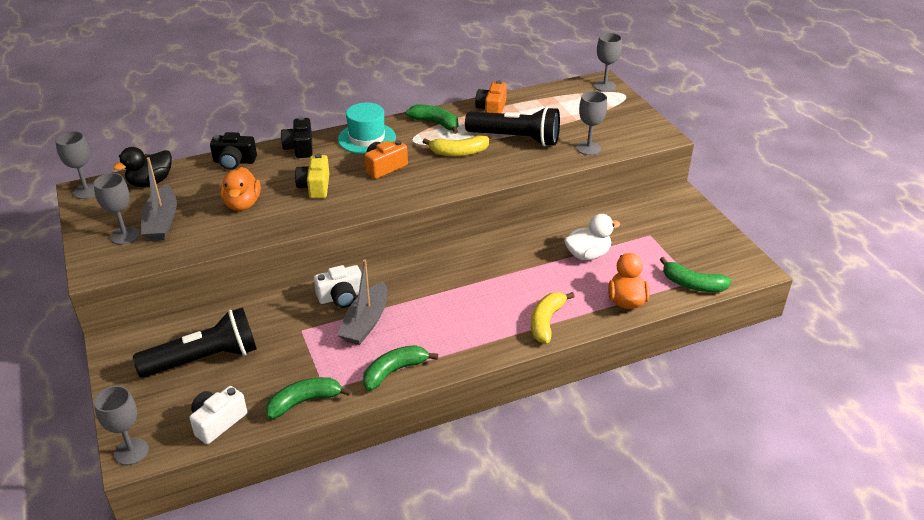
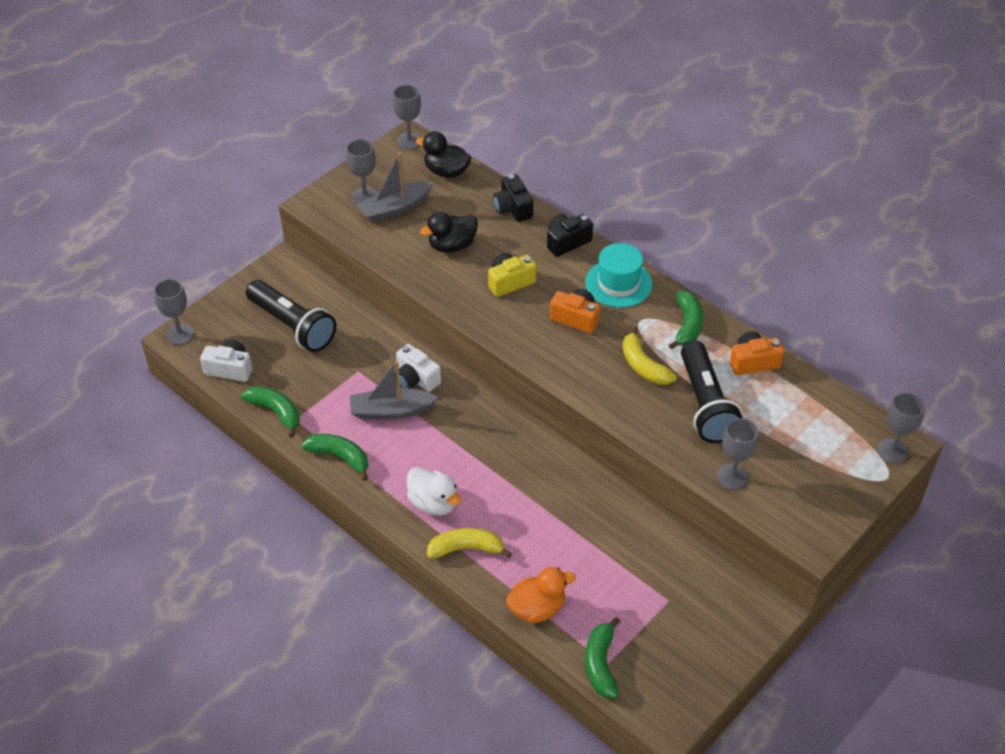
camera: 65 degrees right, 10 degrees up
(242, 204) = (452, 246): orange duck -> black duck
(587, 255) = (595, 551): white duck -> white duck (433, 503)

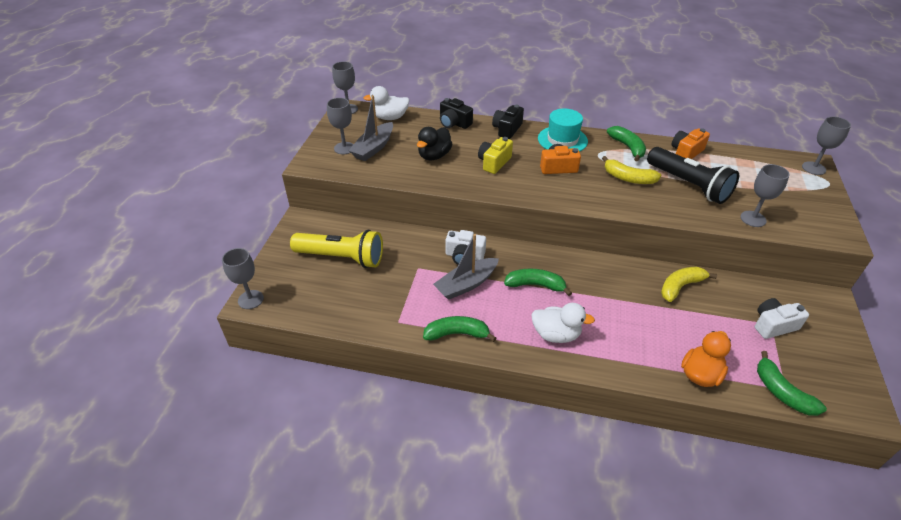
camera: 30 degrees left, 5 degrees down
(230, 369) = (314, 307): white camera -> white camera (773, 325)
(276, 412) = (378, 323): green banana -> green banana (535, 285)
(292, 326) = (341, 258): black flashlight -> yellow flashlight
(446, 172) = (390, 117): black duck -> white duck
(466, 549) = (610, 356): yellow banana -> yellow banana (680, 287)

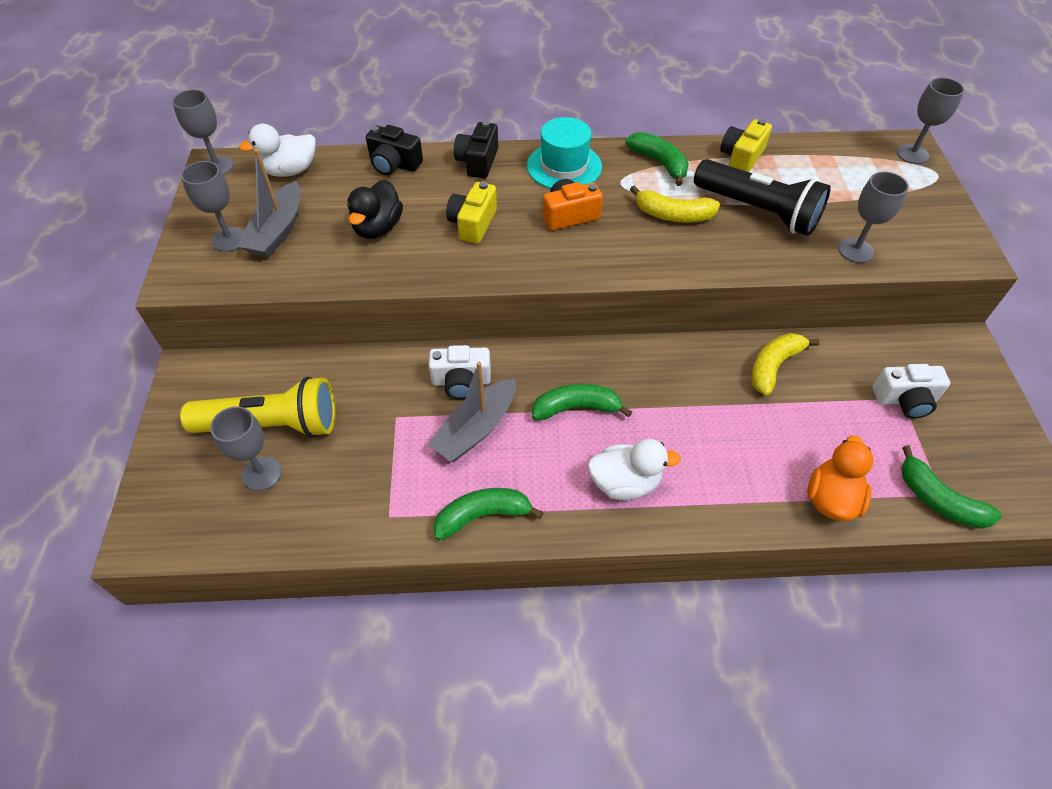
camera: 15 degrees left, 10 degrees up
(250, 299) = (141, 533): grey goblet -> grey goblet (261, 474)
(686, 152) = (741, 157): orange camera -> yellow camera
(773, 325) = (905, 400): white camera -> white camera turned 150 degrees counterclockwise

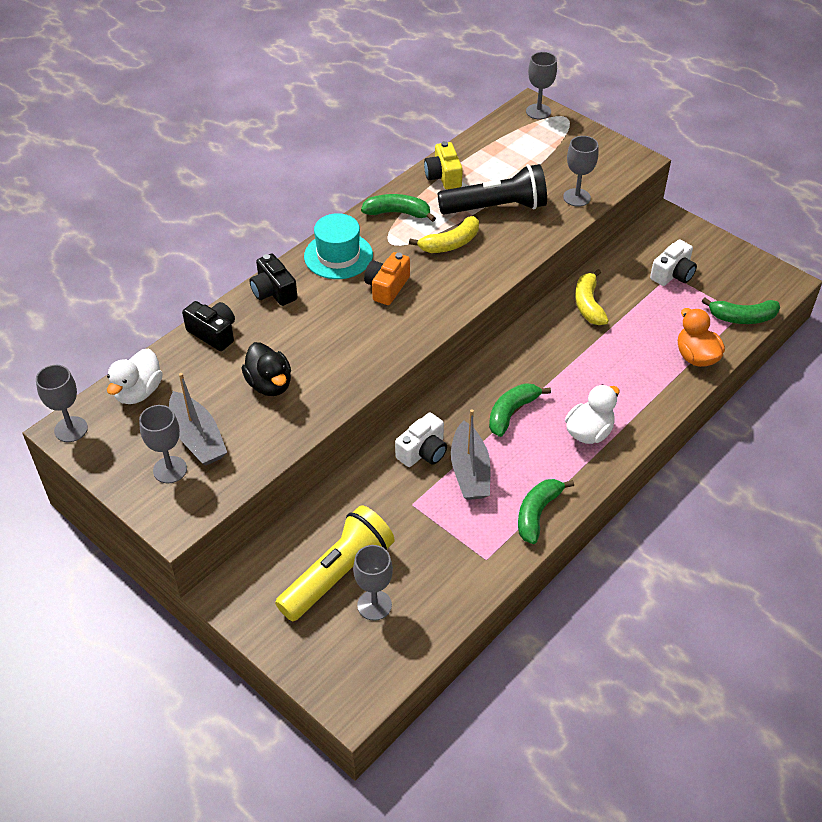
camera: 45 degrees left, 5 degrees down
(394, 164) = (213, 333): black camera -> black camera turned 120 degrees counterclockwise
(473, 224) = (331, 336): yellow camera -> none

